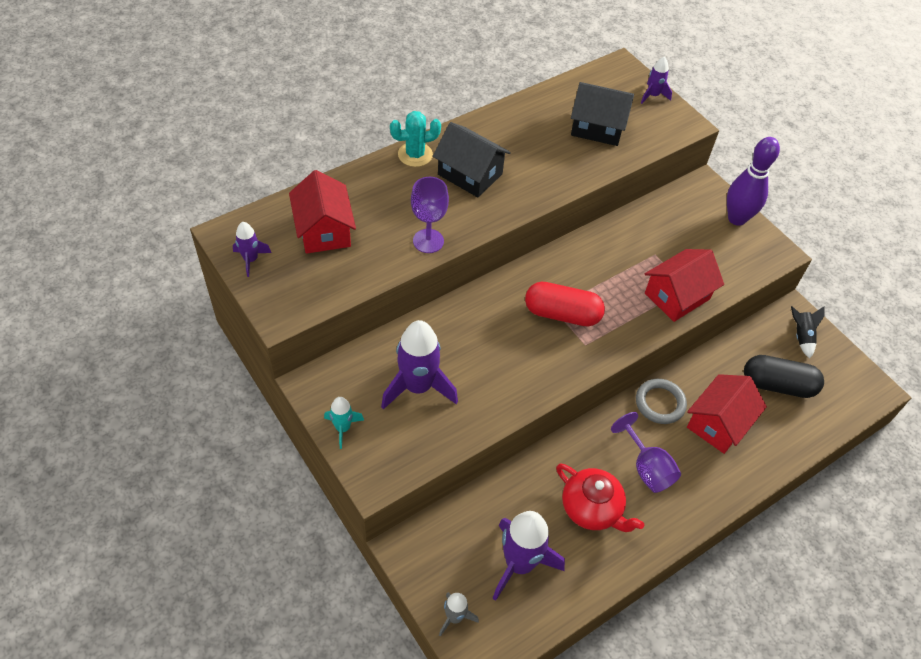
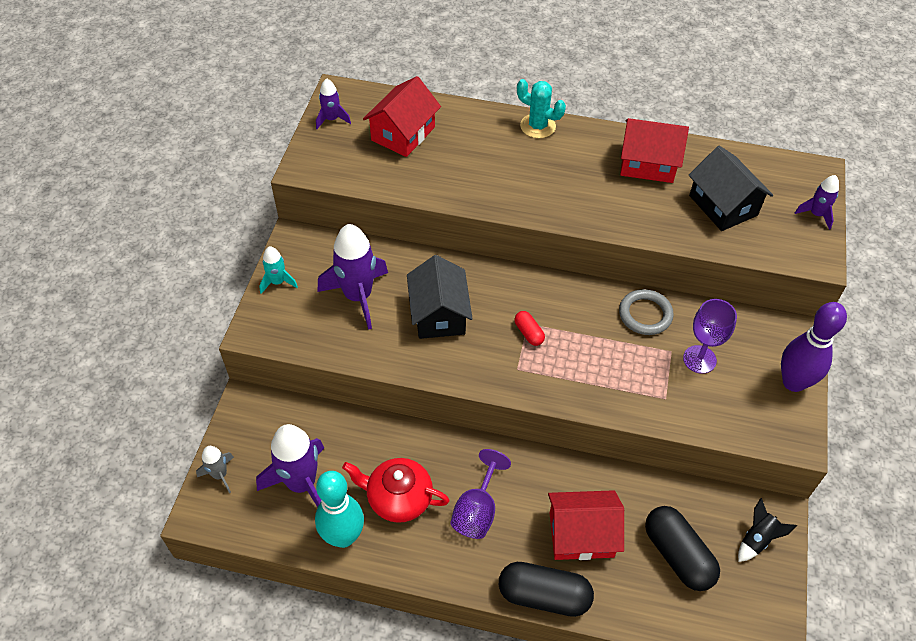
camera: 50 degrees right, 0 degrees up
(428, 241) = (465, 192): purple goblet -> purple goblet (699, 359)
(470, 174) = (561, 168): black house -> black house (439, 314)
(562, 314) = (528, 333): red capsule -> red capsule, size x0.49
(591, 570) = (343, 536): none -> turquoise bowling pin
(592, 509) = (398, 498): red teapot -> red teapot turned 105 degrees clockwise
(660, 403) = (551, 476): grey ring -> grey ring (645, 314)
(677, 296) = (646, 397): red house -> red house (648, 164)
(745, 481) = (544, 595): none -> black capsule

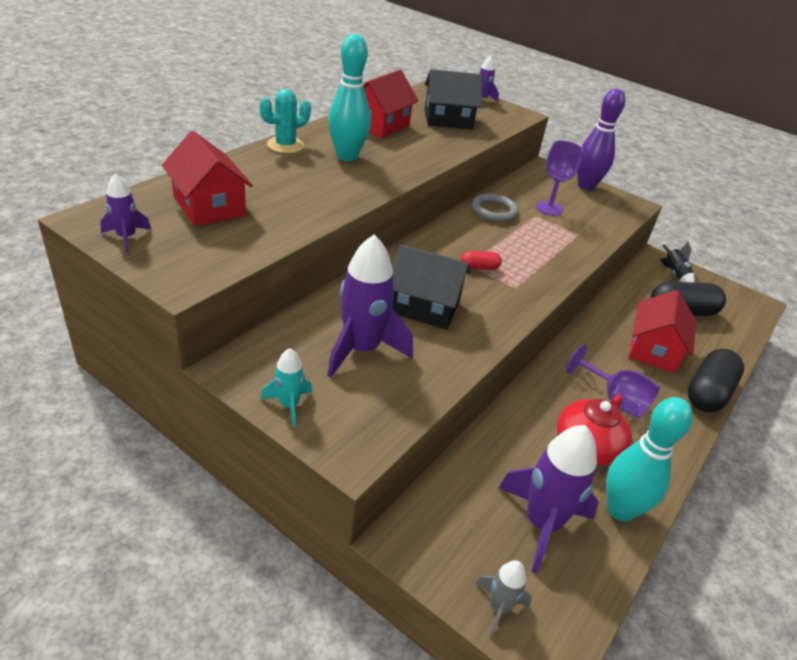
camera: 70 degrees left, 15 degrees down
(557, 169) = (347, 156): none -> turquoise bowling pin

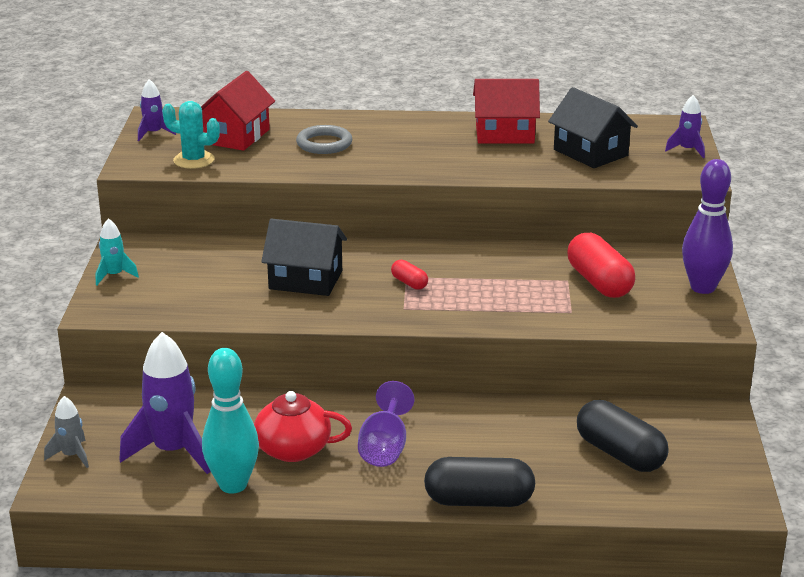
camera: 60 degrees right, 10 degrees down
(285, 145) = (380, 120): turquoise cactus -> turquoise cactus (194, 160)
(347, 156) = (410, 144): turquoise bowling pin -> none
(362, 349) = (210, 276): purple rocket -> none
(424, 306) = (305, 280): black house -> black house turned 60 degrees counterclockwise
(494, 211) = (532, 259): grey ring -> grey ring (324, 144)
(549, 208) = (599, 282): purple goblet -> red capsule
(653, 349) = (508, 452): red house -> none
(675, 274) = (703, 432): black rocket -> none

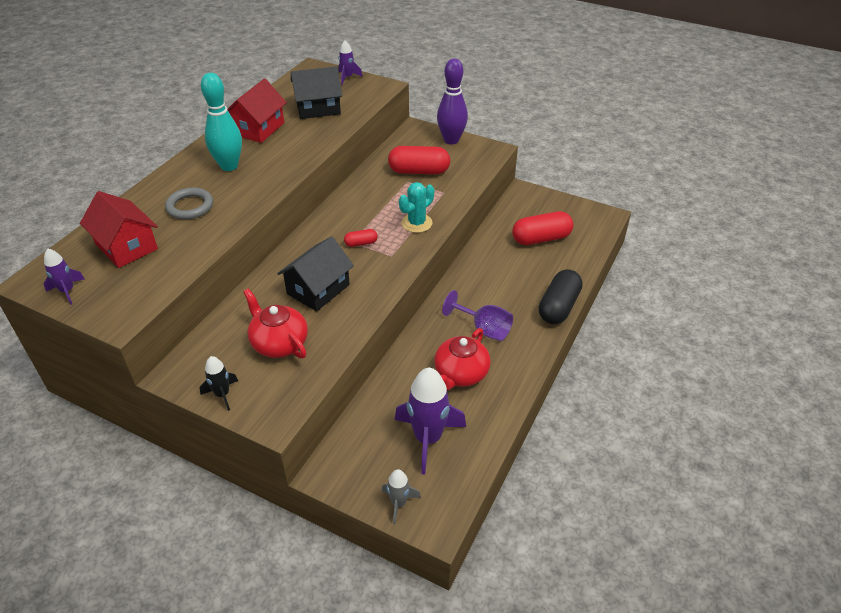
camera: 65 degrees left, 15 degrees up
(114, 275) = (222, 394): turquoise rocket -> black rocket
(194, 160) = (146, 280): turquoise cactus -> turquoise cactus (416, 223)
(204, 283) = (279, 343): none -> red teapot
(233, 485) = (486, 416): turquoise bowling pin -> turquoise bowling pin (229, 166)
(620, 454) = (541, 239): black capsule -> red capsule

